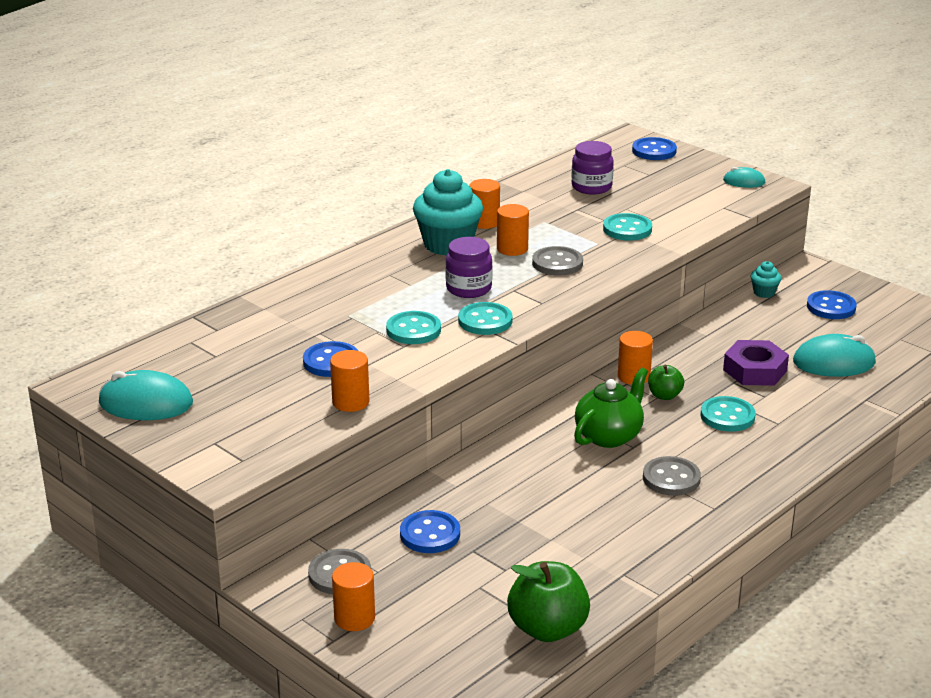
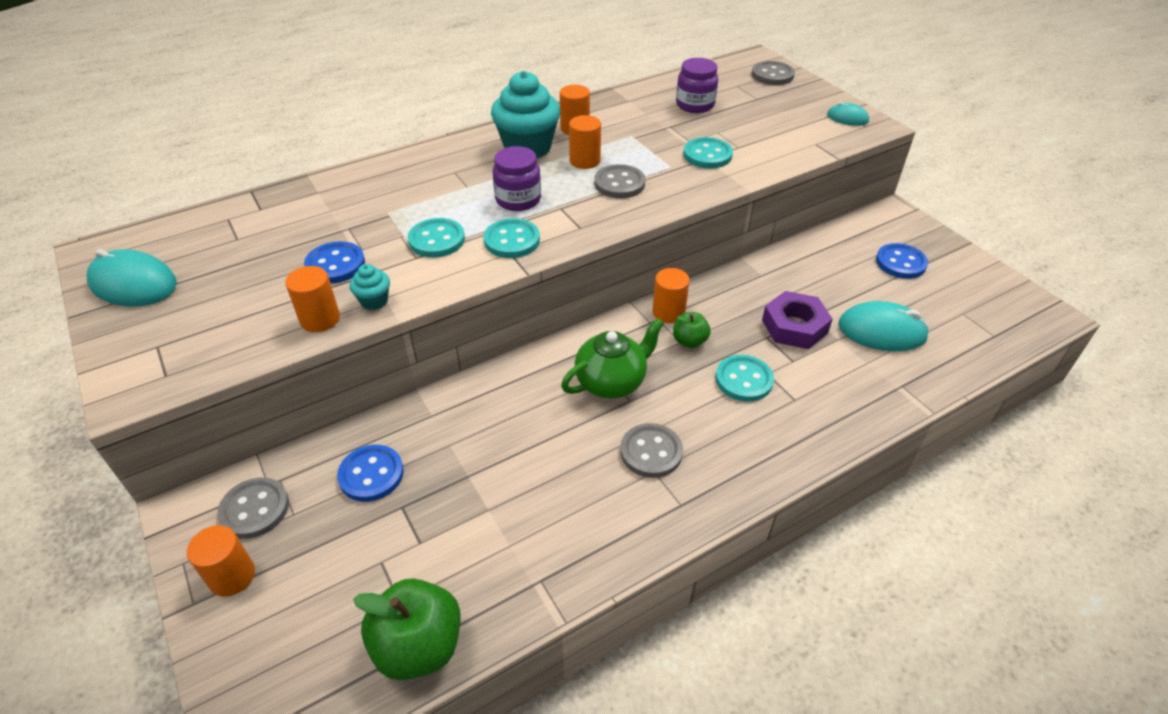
camera: 15 degrees right, 15 degrees up
(654, 151) = (772, 75): blue button -> grey button
(764, 293) = (837, 235): turquoise cupcake -> turquoise cupcake (374, 301)

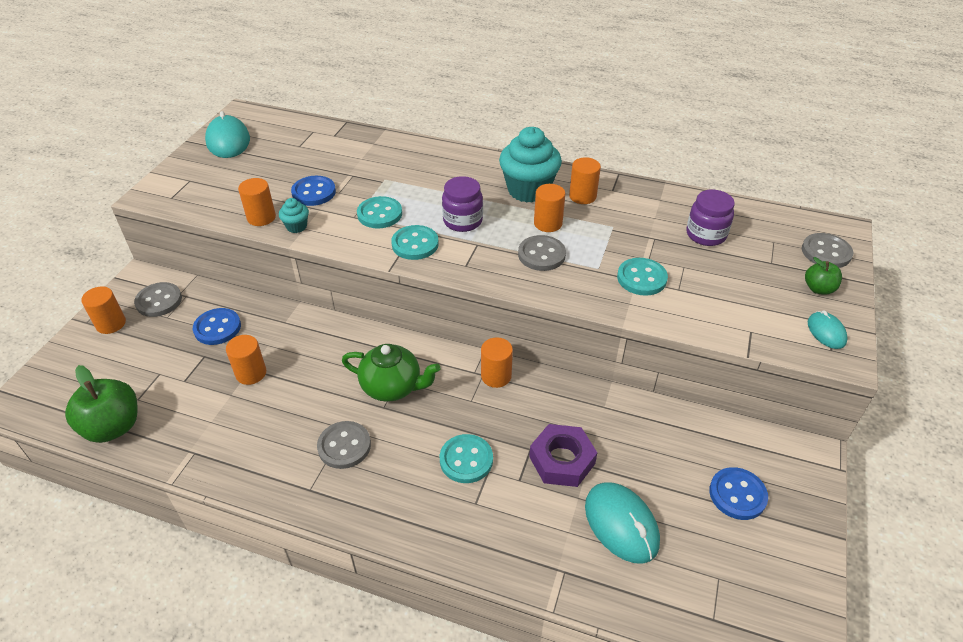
camera: 50 degrees right, 0 degrees up
(476, 477) = (251, 373): none -> orange cylinder
(689, 341) = (476, 405): green apple -> green apple (818, 289)

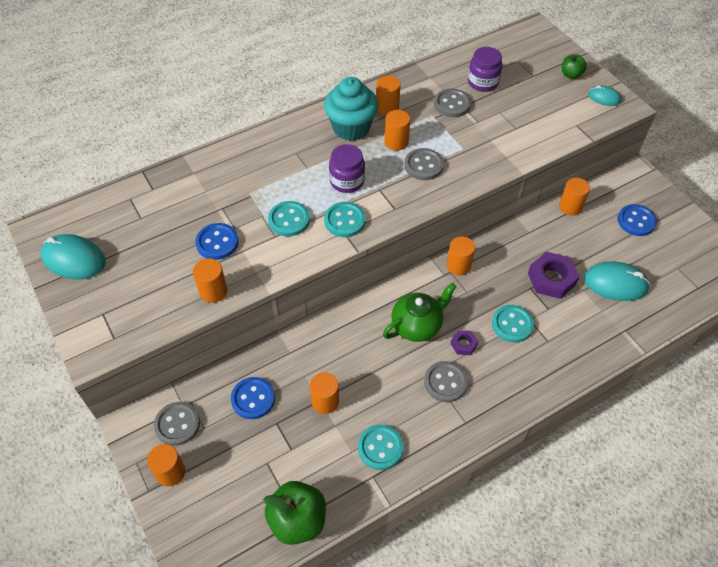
camera: 50 degrees left, 10 degrees up
(296, 226) = (250, 275): turquoise cupcake -> none
(403, 434) = (463, 344): none -> purple nut
(641, 278) = (491, 136): turquoise button -> turquoise button (380, 448)
(681, 422) = (570, 207): none -> orange cylinder
(826, 252) = (546, 49): grey button -> grey button (452, 104)

